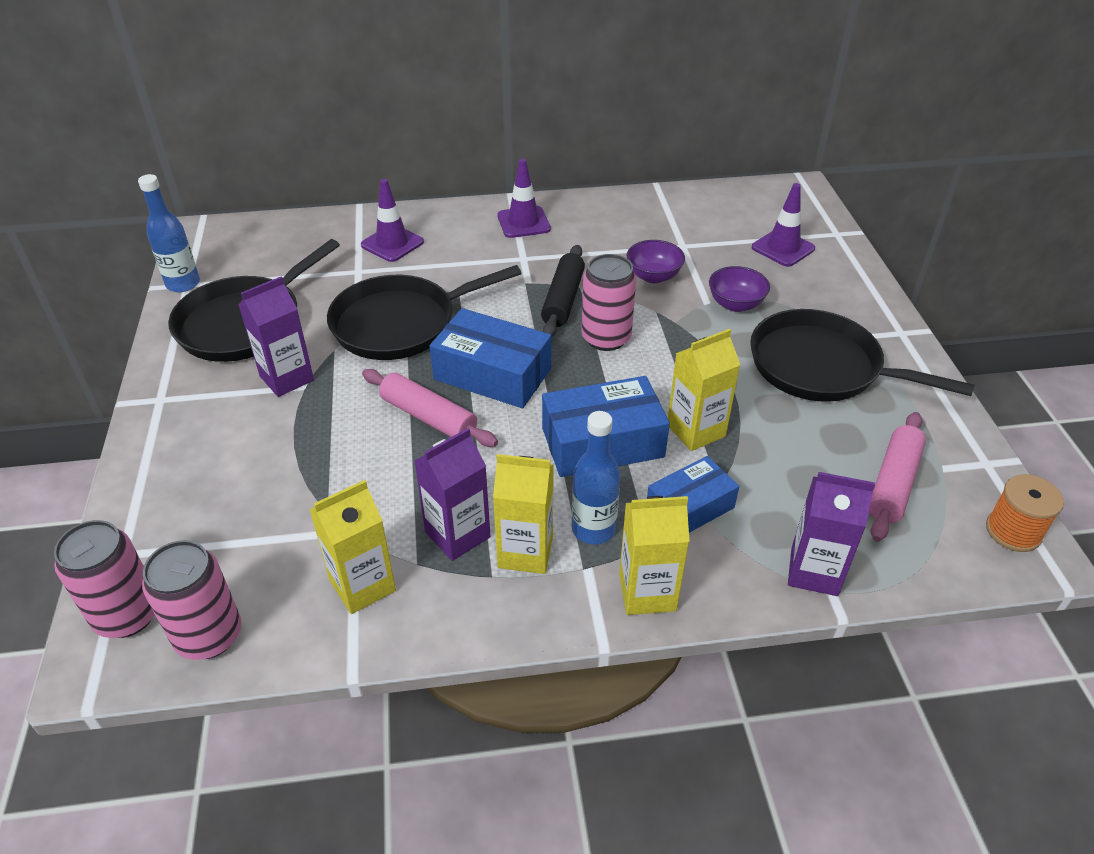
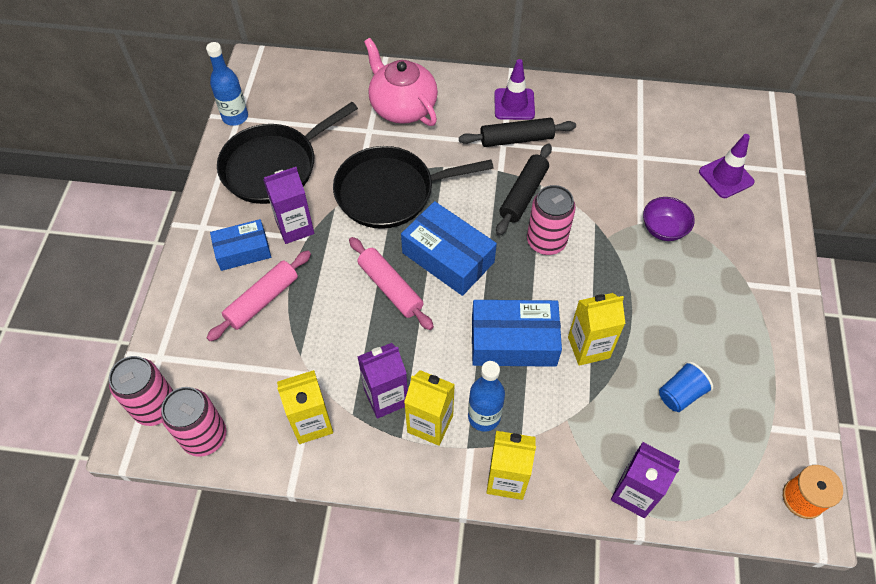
camera: 15 degrees right, 15 degrees up
(392, 243) = (402, 106): purple traffic cone -> pink teapot
(537, 252) = (516, 139): none -> black rolling pin
(653, 276) = (605, 185): purple bowl -> none
(690, 507) = (561, 415): blue box -> blue box (243, 251)
(821, 367) = (711, 308): black pan -> none
(823, 456) = (680, 394): none -> blue cup
(893, 483) = (726, 432): pink rolling pin -> pink rolling pin (262, 300)

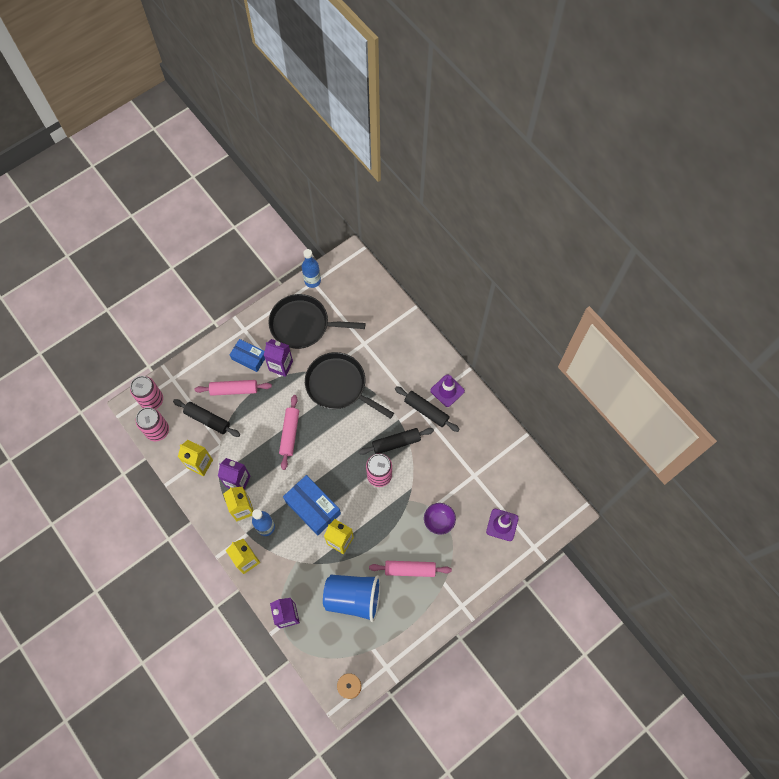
camera: 45 degrees right, 10 degrees up
(264, 363) = (207, 420): none -> black rolling pin
(402, 106) = (393, 343): pink teapot -> none
(448, 257) = (328, 442): blue box -> none
(680, 394) = (353, 598): blue cup -> blue cup, size x2.06
(698, 304) = (410, 569): none -> pink rolling pin

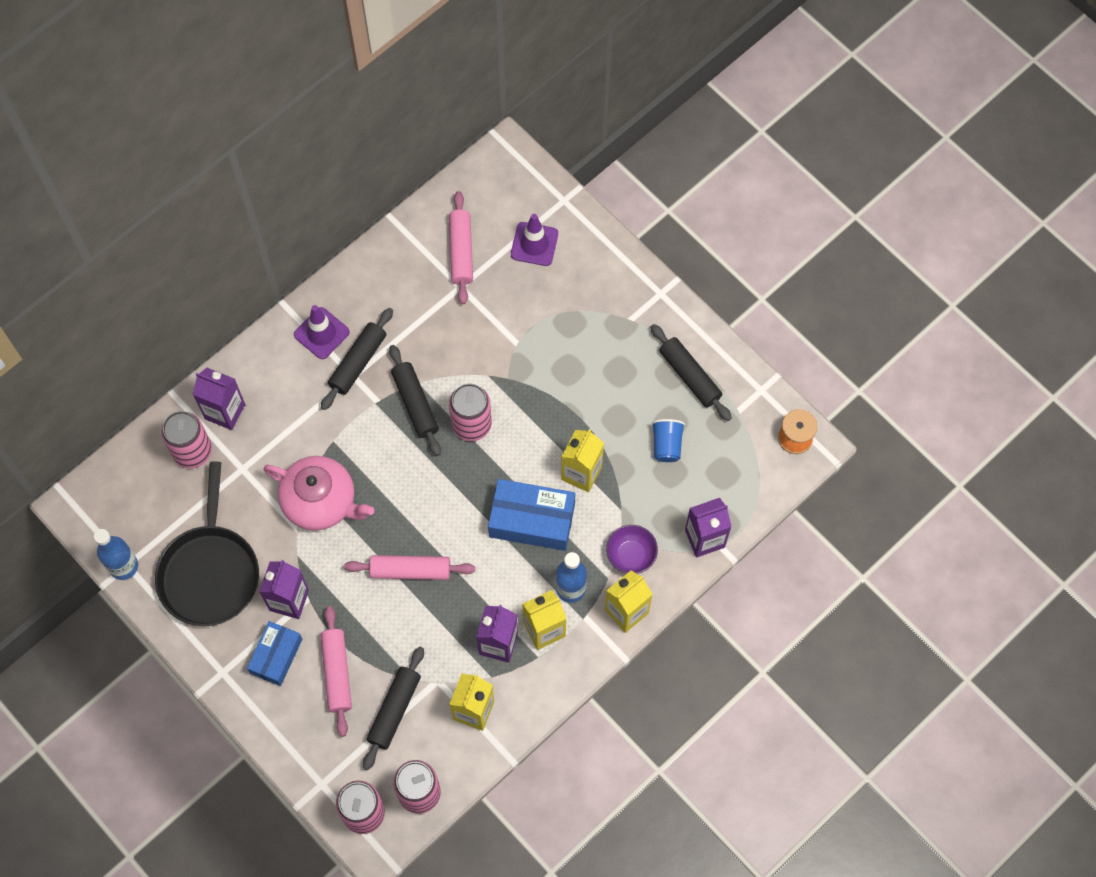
camera: 95 degrees left, 0 degrees up
(313, 507) = (532, 520): blue box -> blue box turned 60 degrees clockwise
(339, 385) = (321, 501): black pan -> pink teapot
(353, 598) = (667, 445): blue cup -> blue cup, size x0.48
(377, 317) = (192, 451): none -> pink can
(400, 335) = (225, 411): none -> purple carton
(400, 619) = (689, 376): none -> black rolling pin
(410, 569) = (615, 368): pink rolling pin -> pink rolling pin (461, 252)
(439, 521) = (536, 332): purple bowl -> purple bowl (631, 555)

